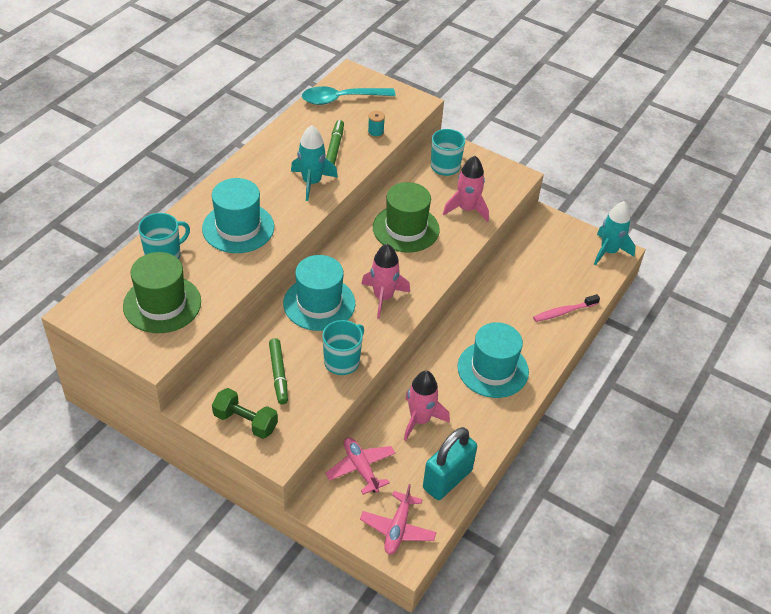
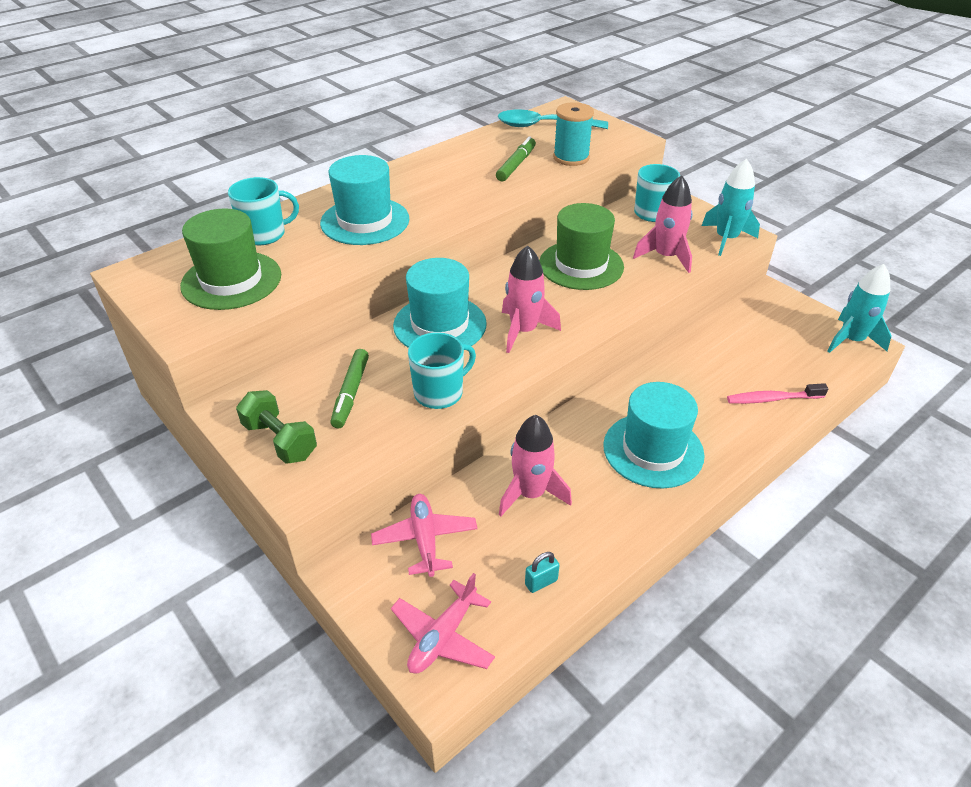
camera: 20 degrees right, 5 degrees down
(312, 182) = (474, 192): turquoise rocket -> turquoise rocket (726, 239)
(375, 133) = (571, 157): turquoise spool -> turquoise spool, size x1.84
(447, 479) = (541, 582): turquoise padlock -> turquoise padlock, size x0.40

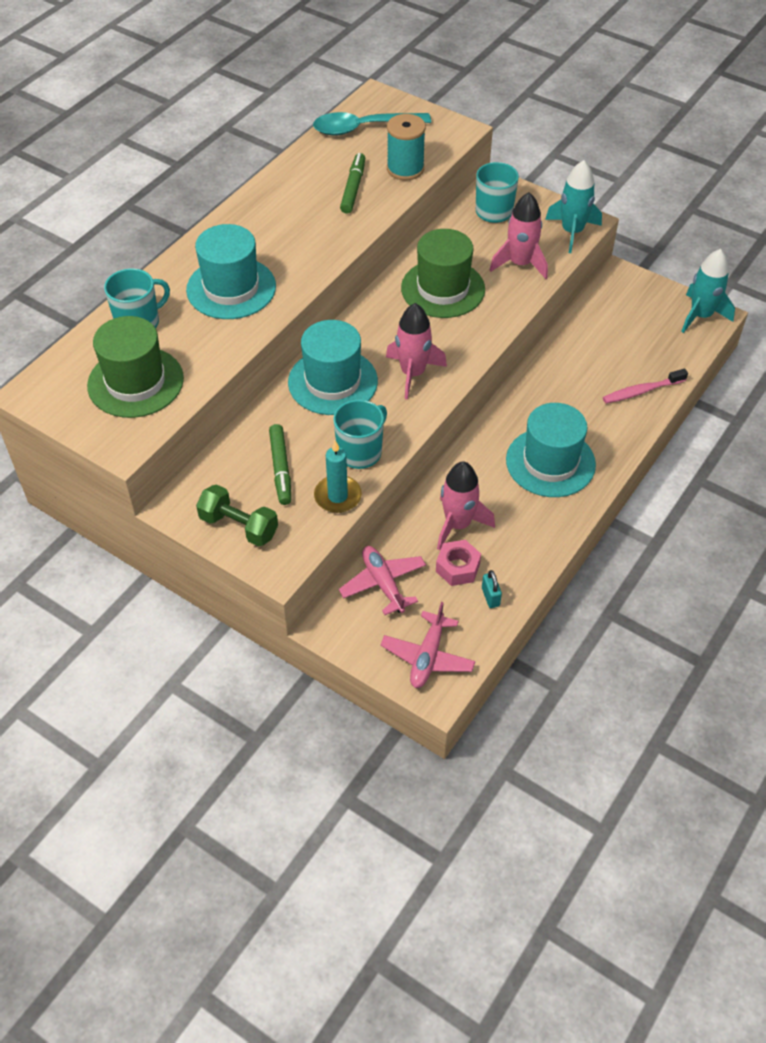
camera: 15 degrees left, 10 degrees up
(397, 431) = (337, 496): none -> turquoise candle
(514, 540) = (457, 567): none -> pink nut
(541, 582) = (490, 597): turquoise padlock -> turquoise padlock turned 60 degrees counterclockwise

